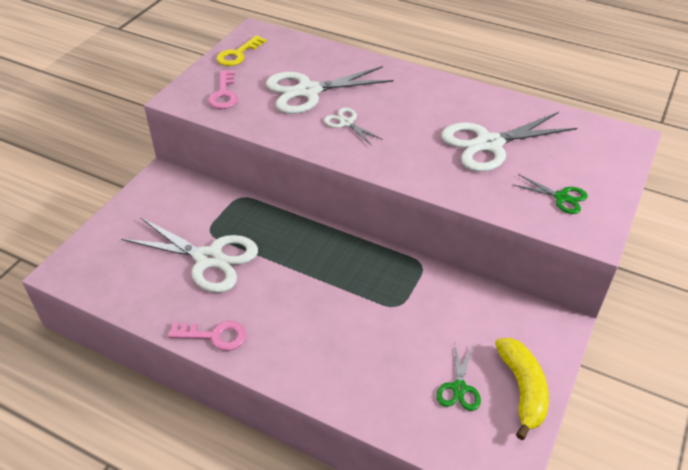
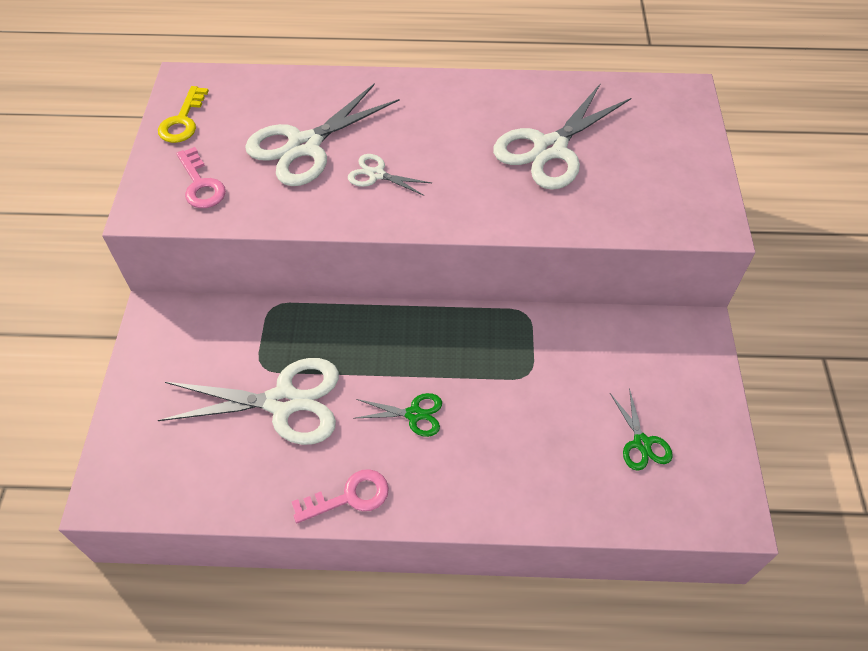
camera: 25 degrees left, 10 degrees up
(522, 389) = (701, 417): yellow banana -> none
(561, 197) = (660, 190): green scissors -> green scissors (414, 414)

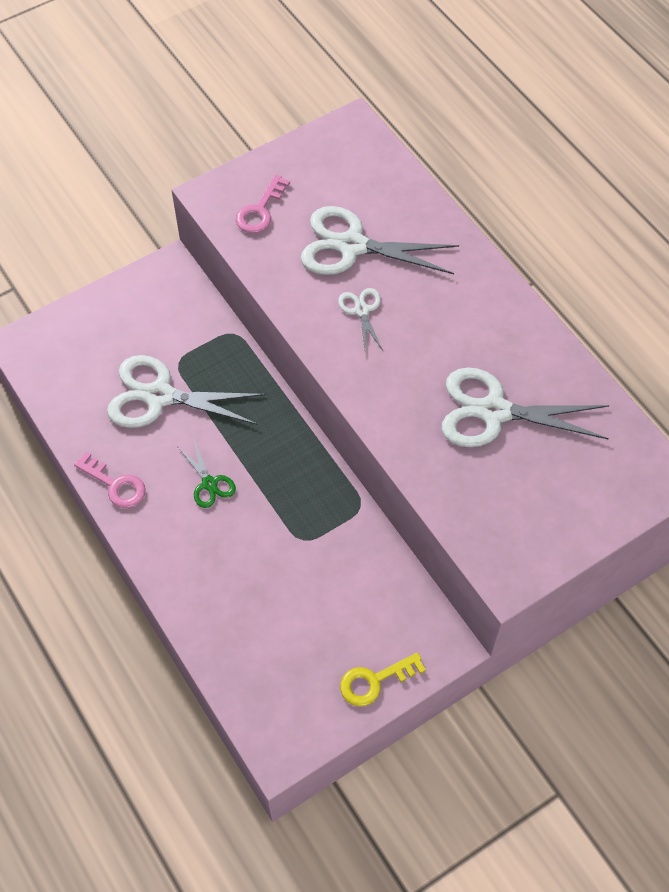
camera: 55 degrees right, 5 degrees up
(183, 121) = (311, 155): yellow key -> yellow key (375, 681)
(284, 402) = (159, 396): white scissors -> white scissors turned 135 degrees clockwise
(641, 443) = (297, 654): green scissors -> none

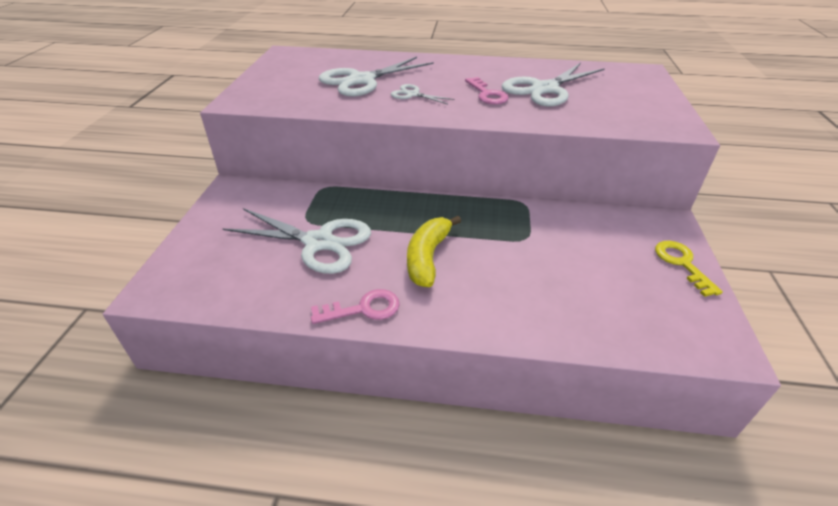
camera: 50 degrees left, 20 degrees down
(159, 396) = (319, 243): white scissors -> white scissors turned 120 degrees counterclockwise
(209, 484) = (427, 257): green scissors -> yellow banana
(260, 210) = (281, 93): pink key -> pink key (487, 94)
(375, 681) = (682, 264): yellow key -> yellow key turned 150 degrees clockwise

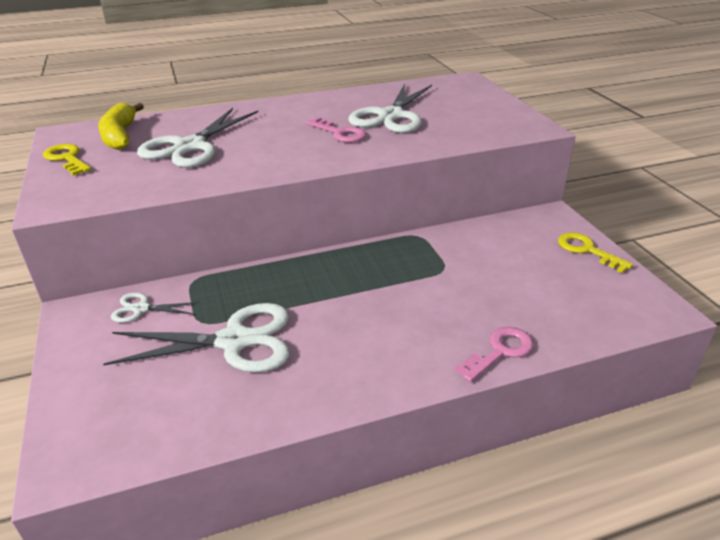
camera: 25 degrees left, 5 degrees down
(272, 71) = (67, 159): none -> yellow key
(363, 309) = (335, 392): pink key -> pink key (499, 351)
(412, 94) = (262, 150): white scissors -> white scissors (141, 308)
(427, 257) = (363, 318): yellow banana -> yellow banana (120, 136)

